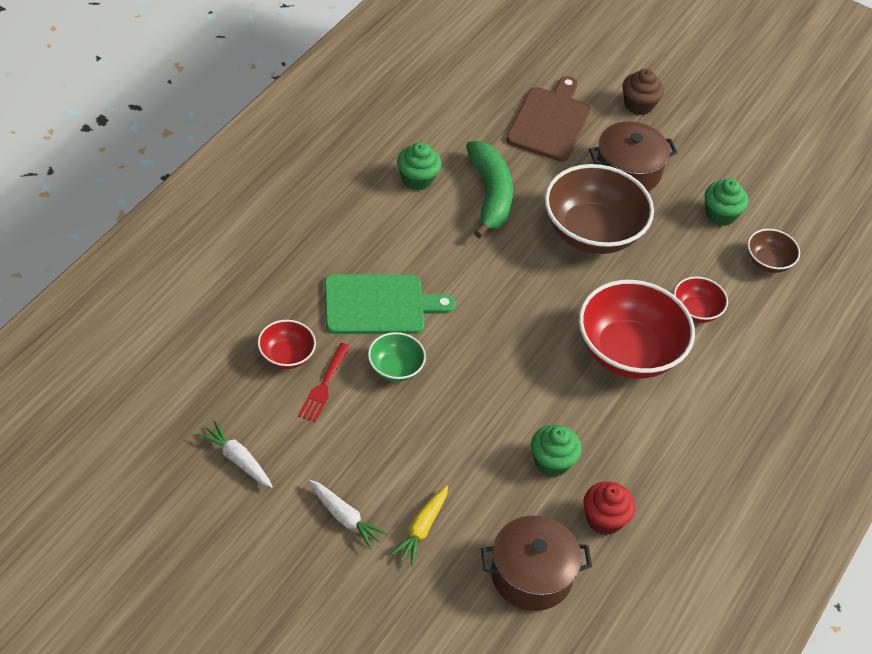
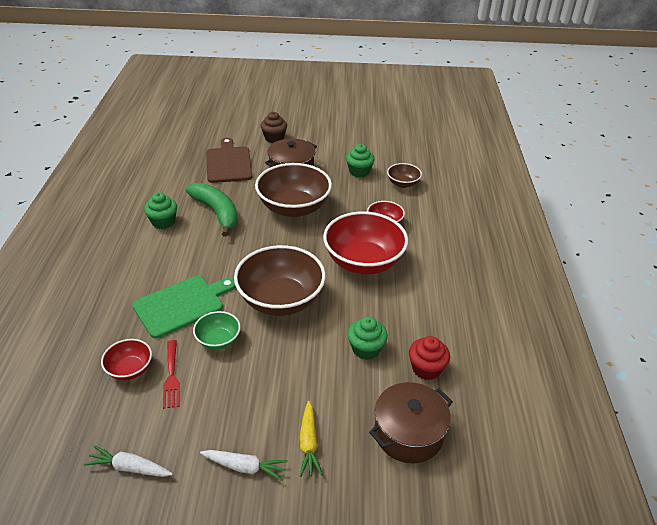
camera: 25 degrees left, 10 degrees down
(494, 353) = (280, 300): none -> brown bowl

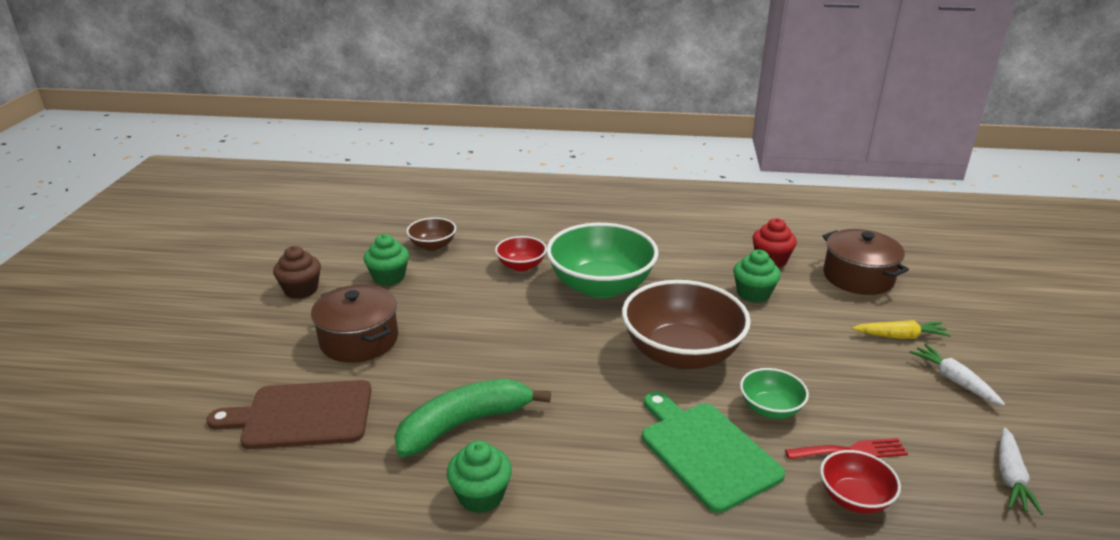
camera: 85 degrees left, 10 degrees down
(245, 467) = (954, 380): white carrot -> white carrot turned 45 degrees counterclockwise
(274, 138) = (239, 358): brown cupcake -> brown cupcake (301, 290)
(294, 208) = (469, 339): brown bowl -> none
(363, 262) = (601, 286): red bowl -> green bowl

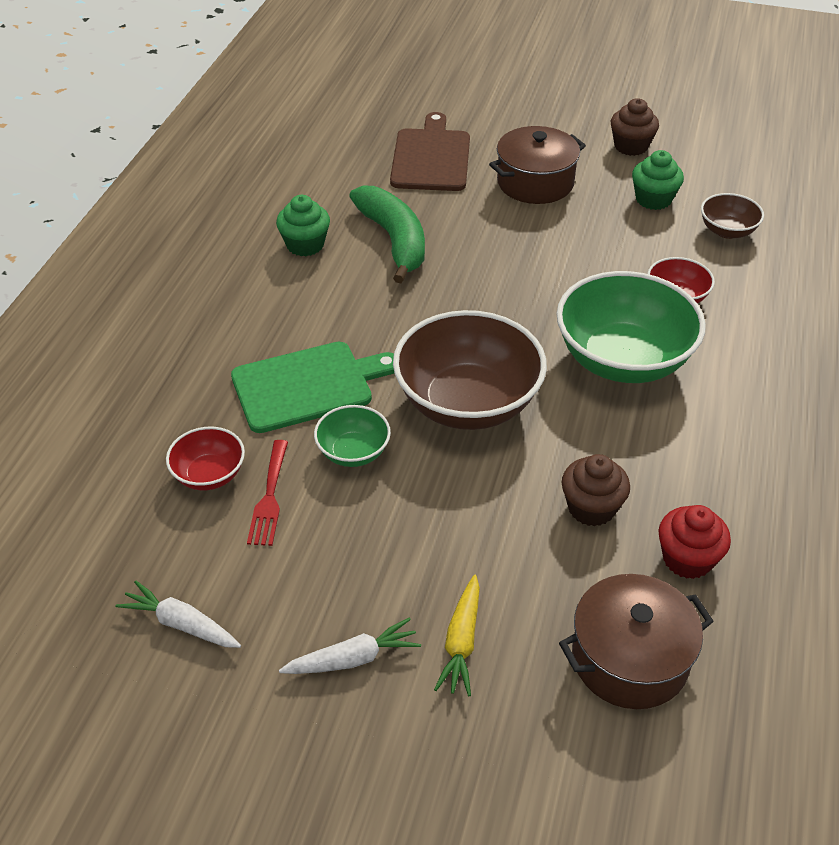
camera: 100 degrees right, 15 degrees up
(753, 294) = (591, 508): green cupcake -> brown cupcake

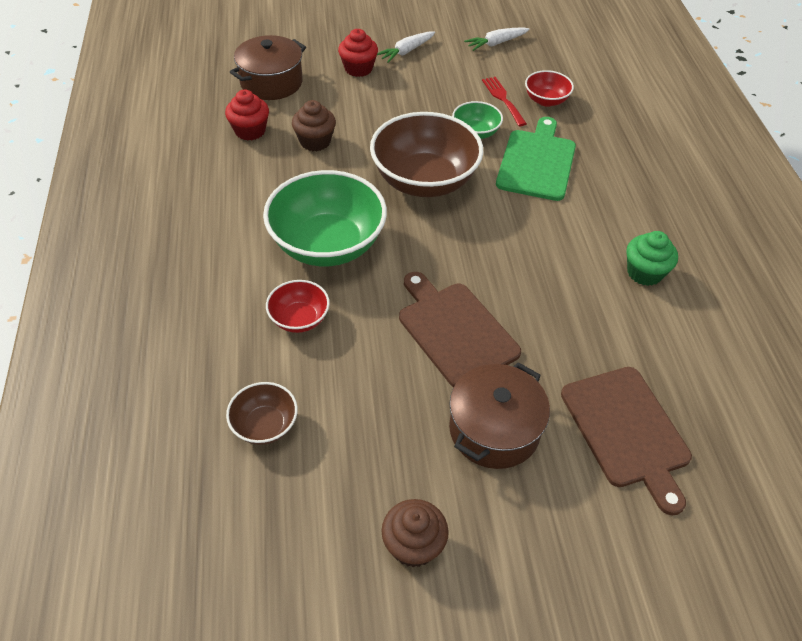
camera: 155 degrees right, 5 degrees up
(181, 624) = (496, 43): white carrot -> white carrot turned 150 degrees clockwise
(308, 385) = (537, 162): green cutting board -> green cutting board turned 150 degrees clockwise
(394, 240) = (577, 302): green banana -> none
(461, 642) = (358, 69): yellow carrot -> red cupcake
(526, 250) = (455, 330): none -> brown cutting board
(653, 199) = (356, 449): green cupcake -> none

